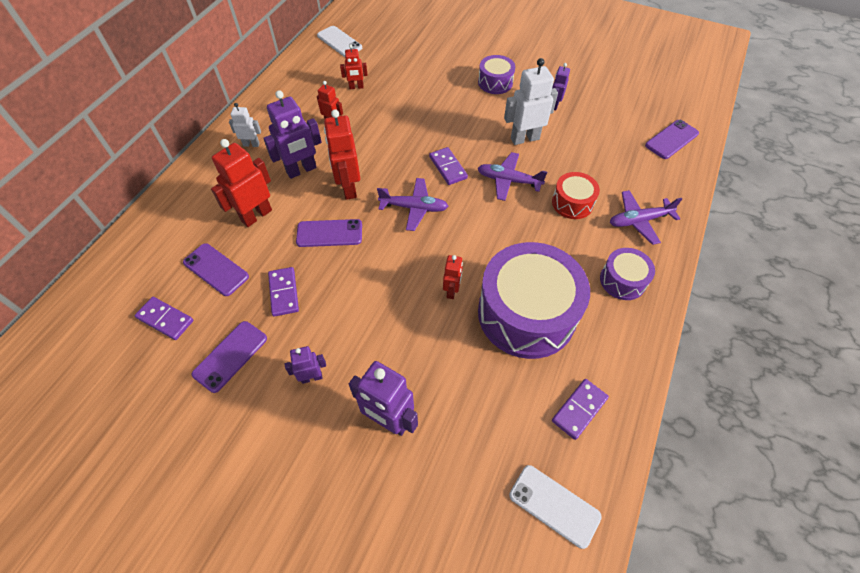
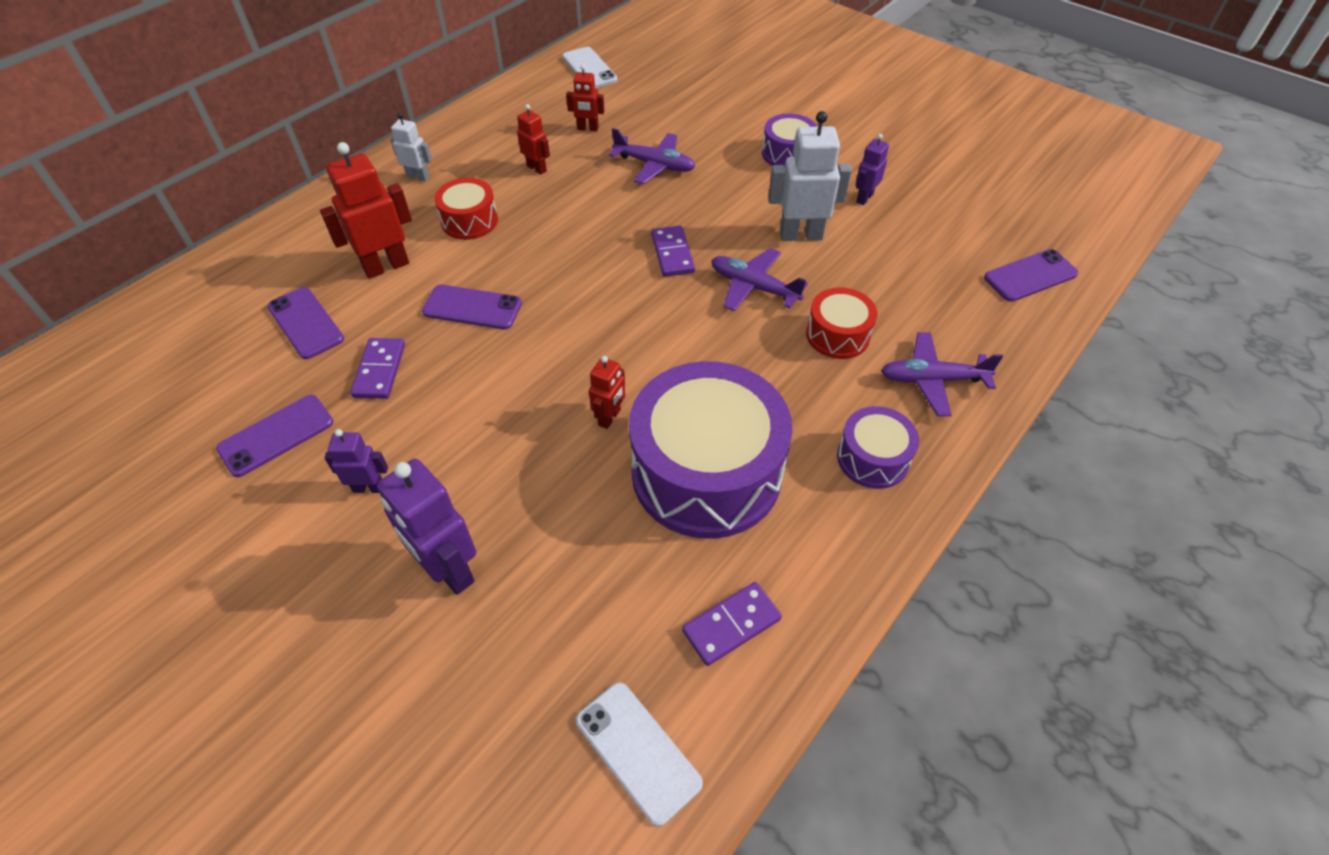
camera: 15 degrees right, 5 degrees down
(165, 319) = (216, 371): purple domino -> none
(301, 170) = (469, 221): purple robot -> red drum
(348, 188) = (523, 255): red robot -> none
(414, 208) = (602, 297): purple plane -> purple plane (654, 165)

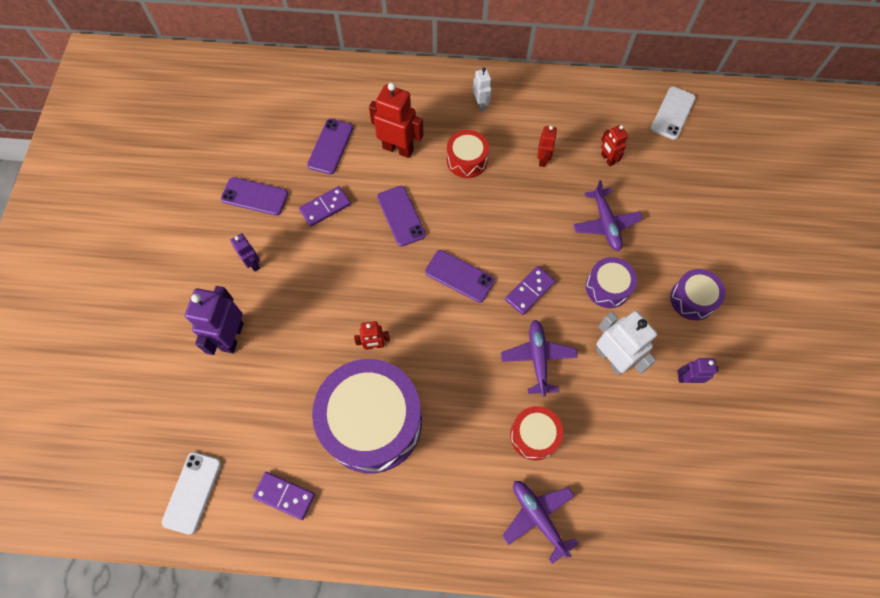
camera: 55 degrees right, 15 degrees up
(872, 458) = (446, 512): purple drum -> purple drum (607, 287)
(1030, 276) = (696, 540): purple phone -> purple phone (459, 276)

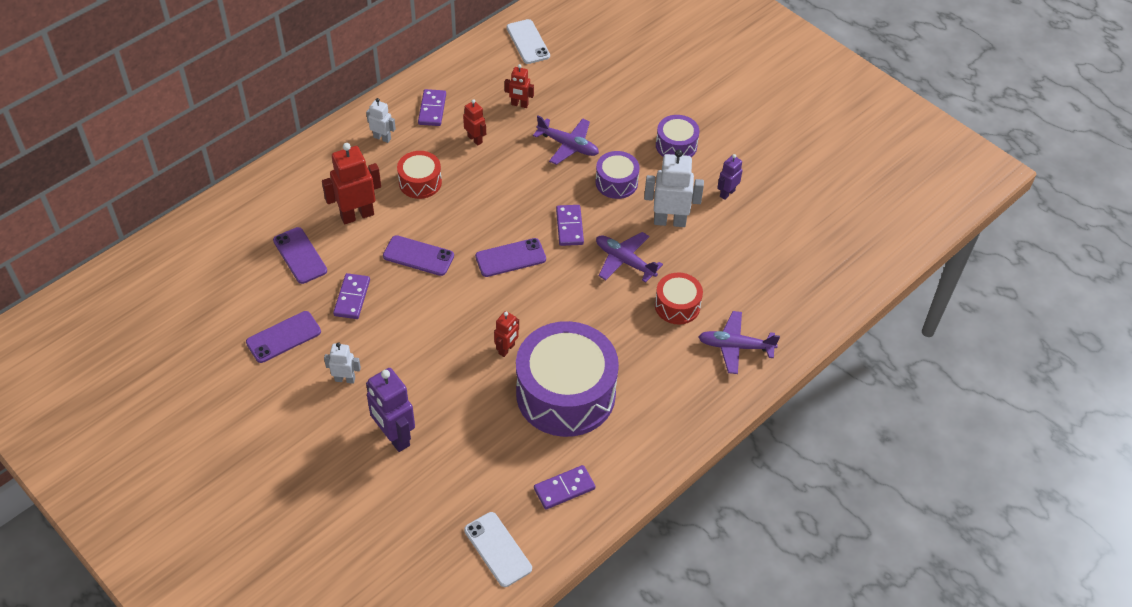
camera: 50 degrees left, 15 degrees down
(253, 263) = (345, 379): purple robot -> white robot
(539, 110) = (432, 109): none -> purple domino

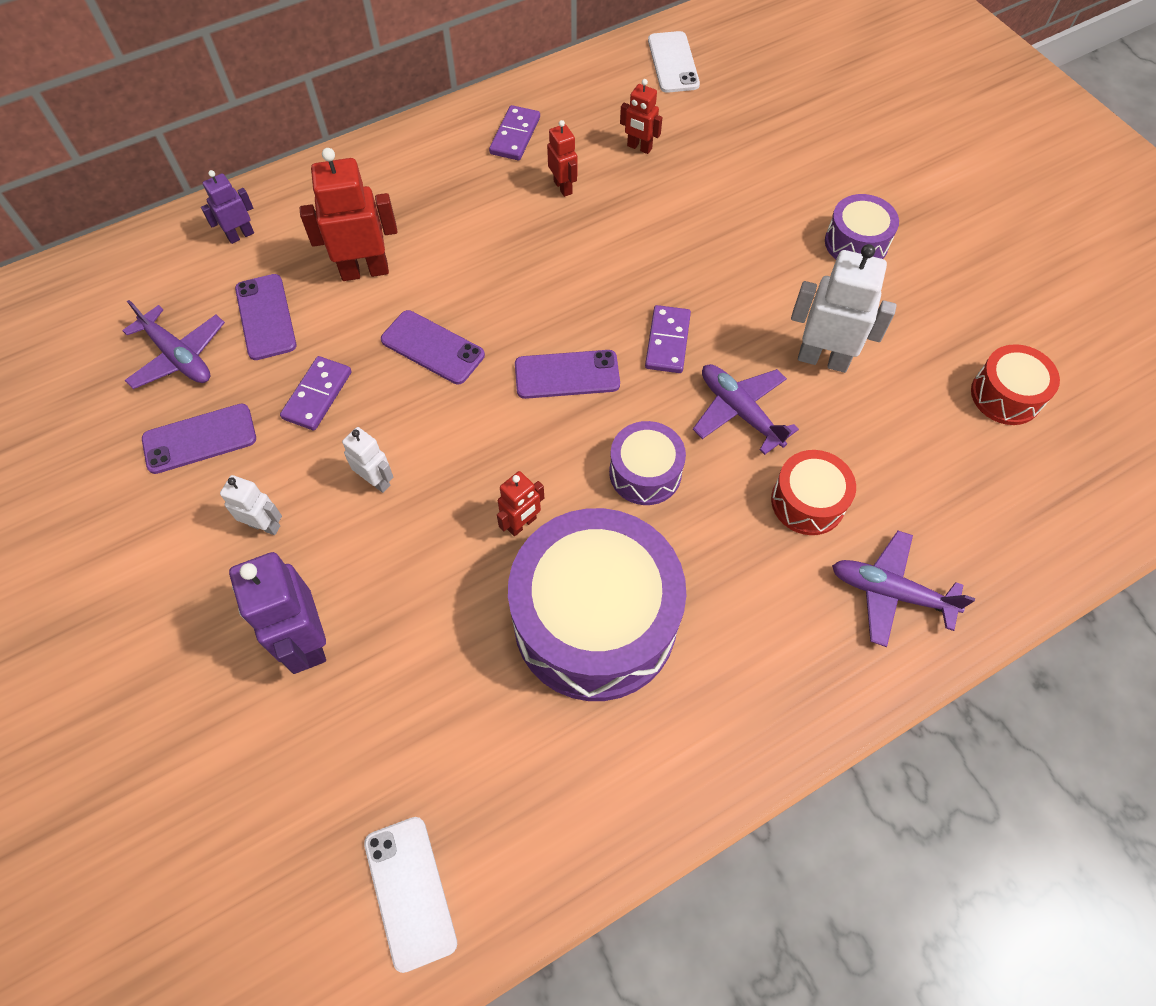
camera: 15 degrees right, 10 degrees up
(382, 138) = (434, 165): white robot -> white robot (376, 481)
(420, 182) = (468, 237): red drum -> red drum (1006, 395)
(564, 488) = (550, 798): purple domino -> none
(568, 145) = (695, 217): purple plane -> purple plane (179, 356)
(616, 182) = (754, 284): purple drum -> purple drum (645, 473)
(727, 193) = (921, 330): purple robot -> purple robot (240, 235)

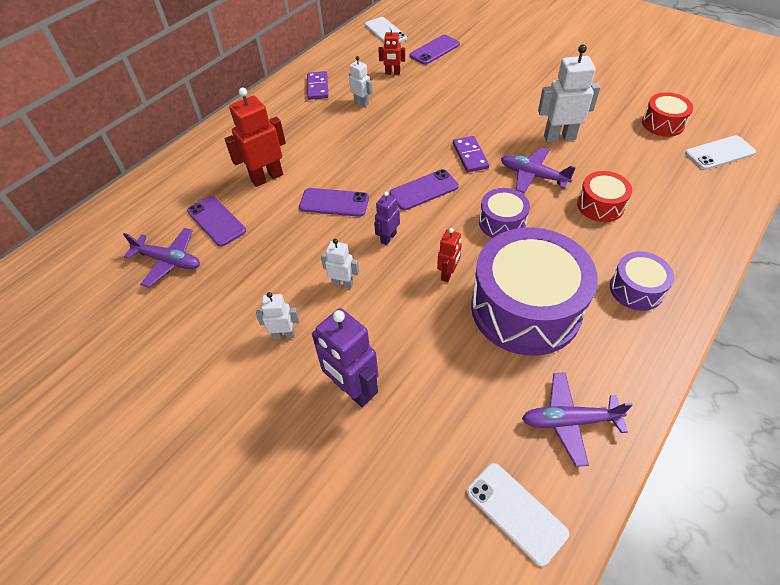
camera: 20 degrees left, 10 degrees down
(199, 439) = (210, 301): purple phone -> purple phone (434, 50)
(240, 235) = (174, 184): purple robot -> purple robot (388, 238)
(317, 395) = (276, 251): purple domino -> none
(563, 187) = (361, 103): red robot -> white robot
(856, 243) = (538, 81): purple drum -> purple drum (636, 289)
(890, 592) = (675, 232): purple plane -> purple plane (569, 421)
(1061, 484) = (719, 153): none -> white phone

